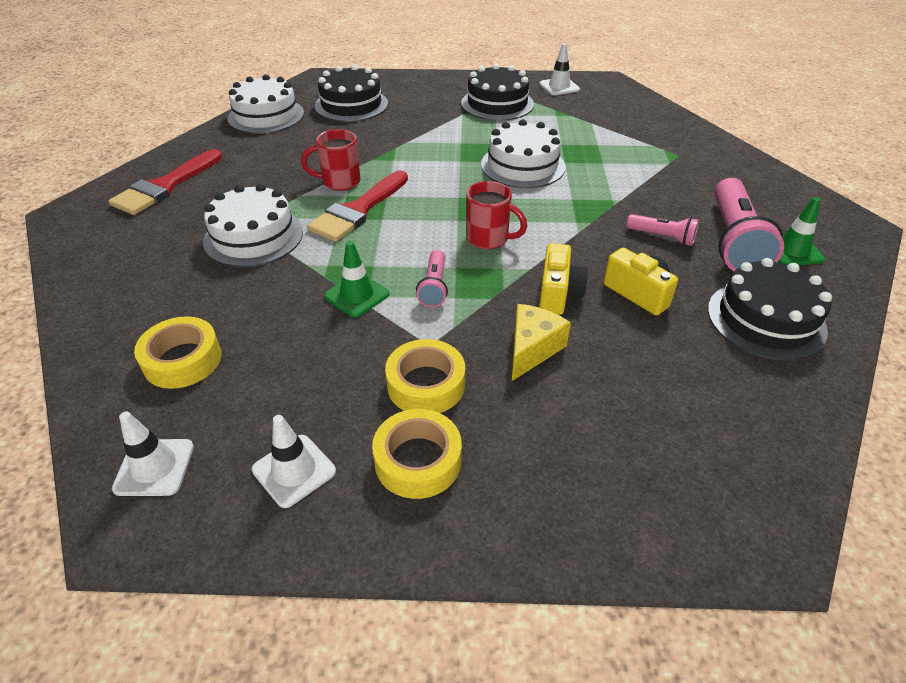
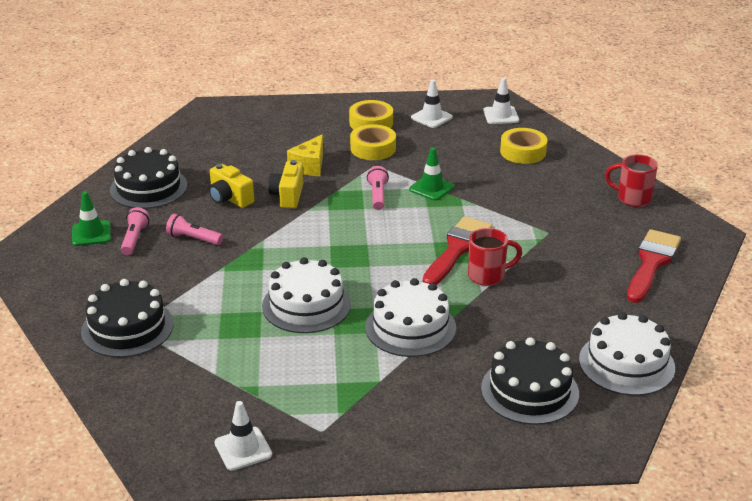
camera: 175 degrees right, 10 degrees down
(253, 237) = (533, 223): white cake -> white cake (410, 327)
(489, 239) = (339, 230): red mug -> red mug (632, 198)
(497, 104) = (334, 404): black cake -> black cake (127, 328)
(733, 241) = (135, 239): pink flashlight -> pink flashlight, size x0.51

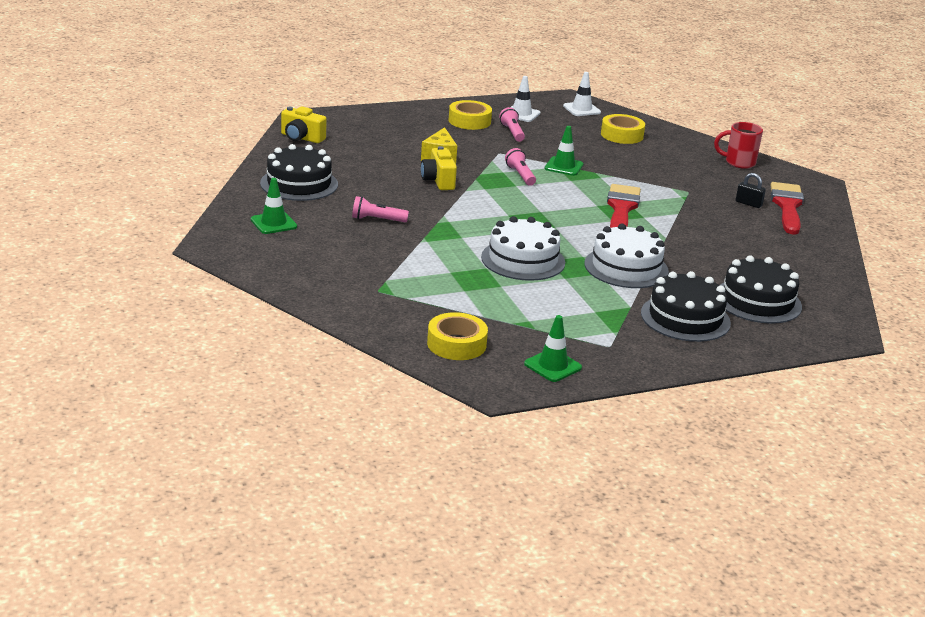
camera: 20 degrees left, 5 degrees down
(127, 328) = (372, 291): black cake -> black cake (685, 318)
(135, 239) = (320, 224): pink flashlight -> pink flashlight (512, 132)
(230, 198) = (385, 187): yellow camera -> yellow camera (301, 138)
(243, 449) = (552, 366): white traffic cone -> green traffic cone
(373, 148) = (487, 140): yellow tape -> yellow tape (456, 344)
(488, 276) = (662, 226): red mug -> none
(607, 255) = (748, 203): none -> black padlock
(626, 363) = (819, 275): white cake -> none

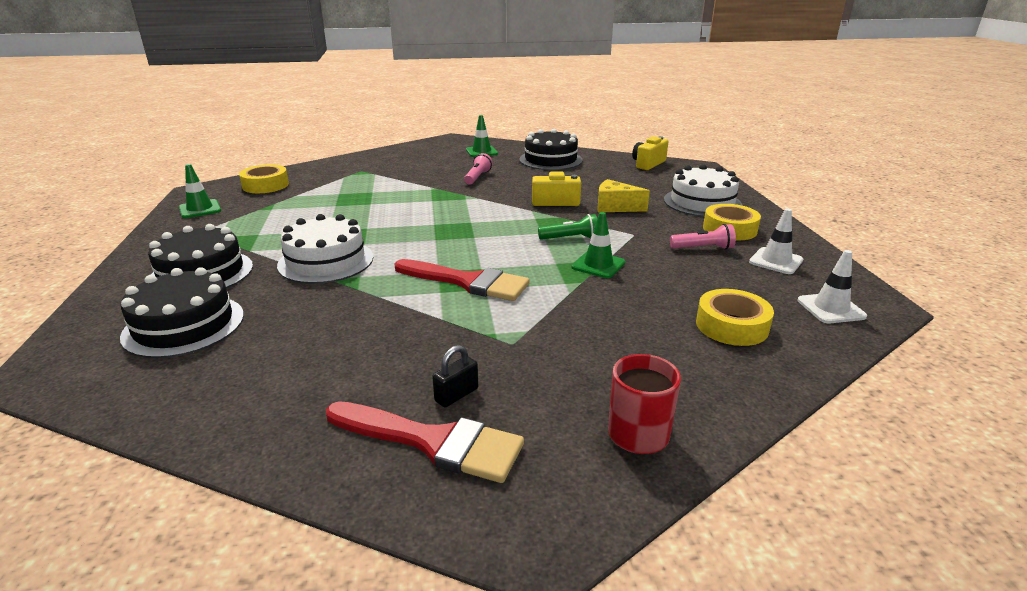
camera: 105 degrees right, 0 degrees up
(520, 175) = (570, 238): pink flashlight -> green flashlight
(523, 260) = (375, 218): white cake -> white cake (702, 202)

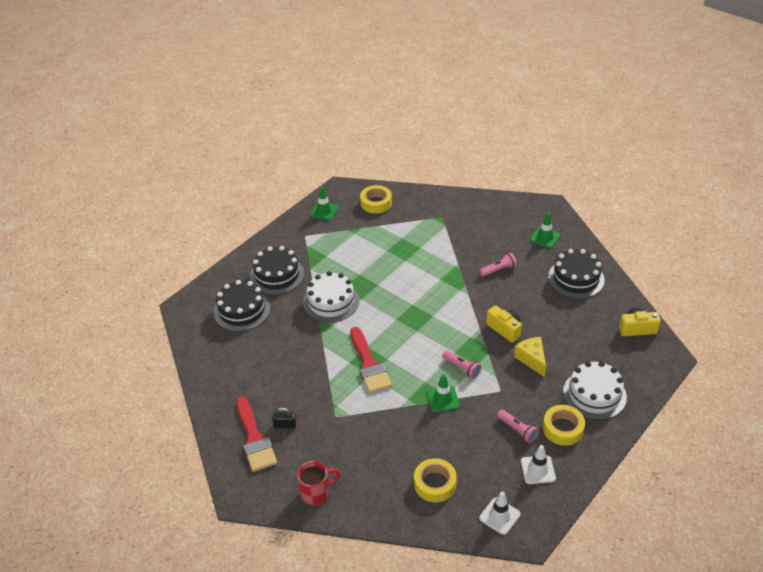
camera: 50 degrees right, 15 degrees up
(570, 238) = (462, 368): green flashlight -> pink flashlight

